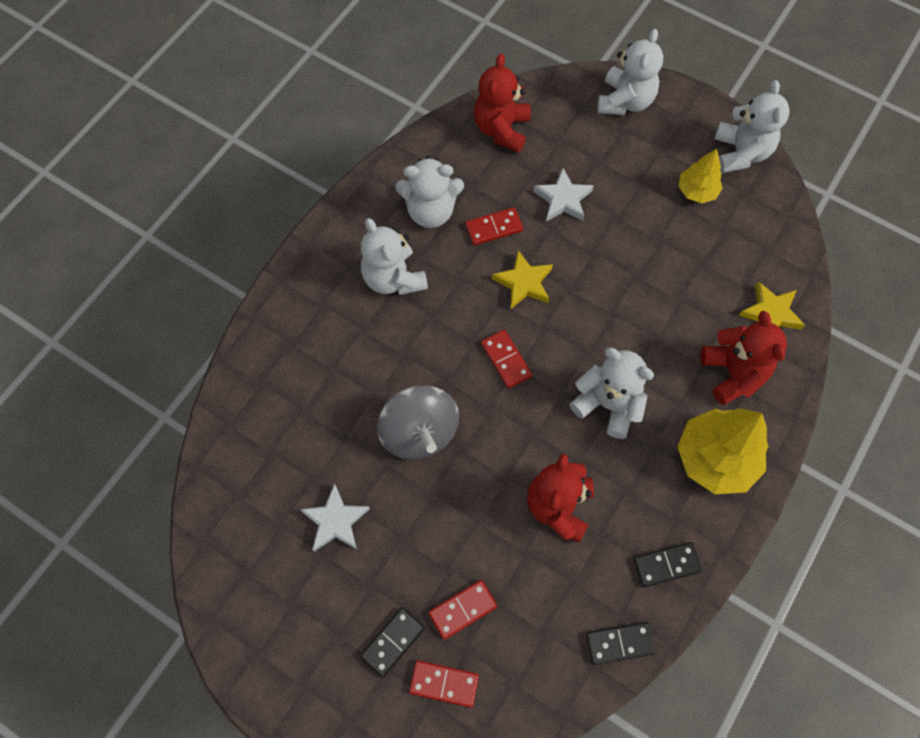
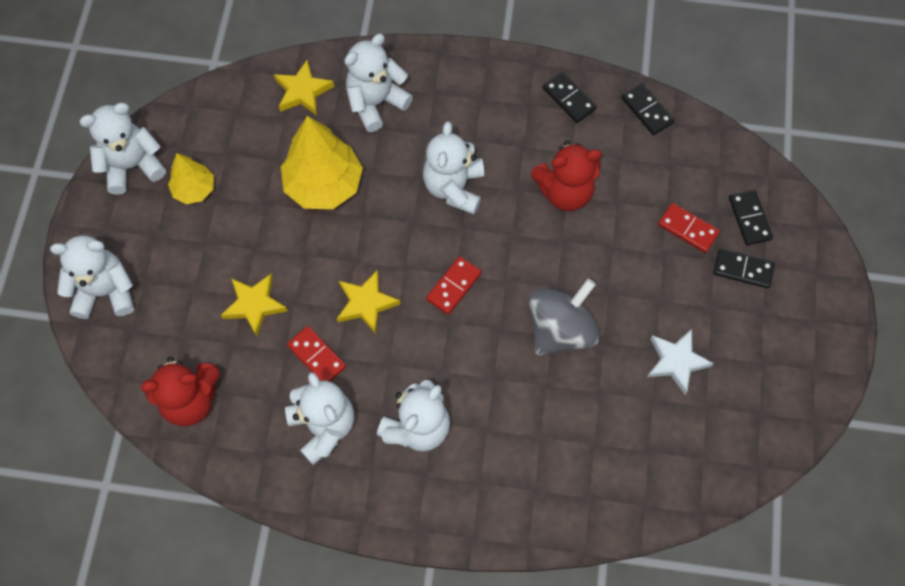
camera: 115 degrees left, 0 degrees up
(444, 683) = (749, 218): red domino -> black domino
(563, 199) = (254, 305): white star -> yellow star
(715, 458) = (461, 92): yellow tree -> yellow tree (324, 184)
(733, 373) = (376, 103): red teddy bear -> white teddy bear

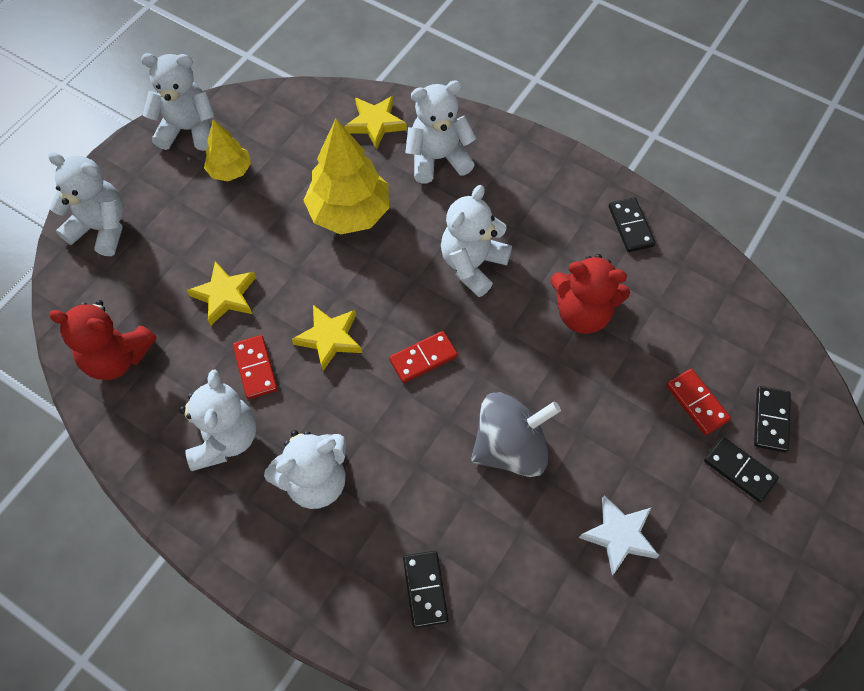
camera: 25 degrees right, 5 degrees down
(646, 110) = (707, 268): black domino -> black domino (425, 589)

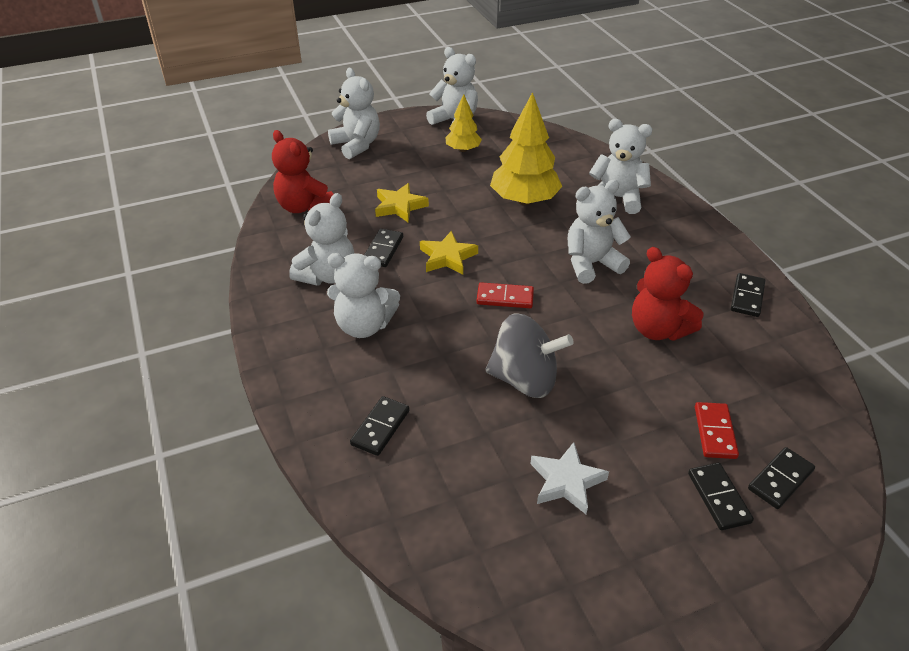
camera: 35 degrees right, 20 degrees down
(255, 368) = (383, 250): red domino -> black domino
(375, 124) = (586, 164): yellow star -> none

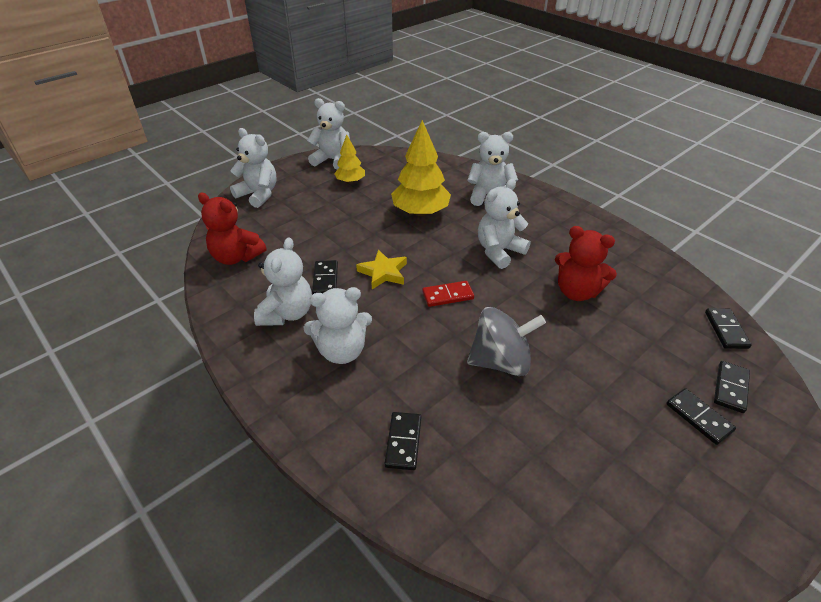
camera: 20 degrees left, 0 degrees up
(400, 206) = (321, 238): yellow star -> none
(566, 481) = (581, 442): white star -> none
(714, 432) = (664, 363): red domino -> none
(747, 297) = (623, 250): black domino -> black domino (726, 330)

